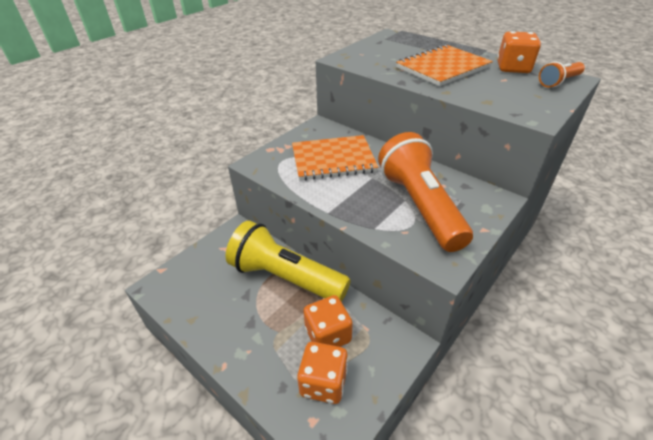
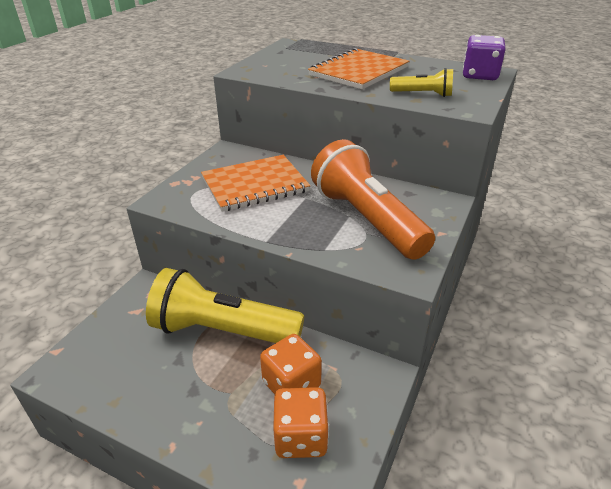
camera: 15 degrees left, 5 degrees down
(495, 97) = (423, 94): none -> yellow flashlight
(513, 68) = (430, 66): orange dice -> none
(559, 82) = (479, 75): orange flashlight -> purple dice

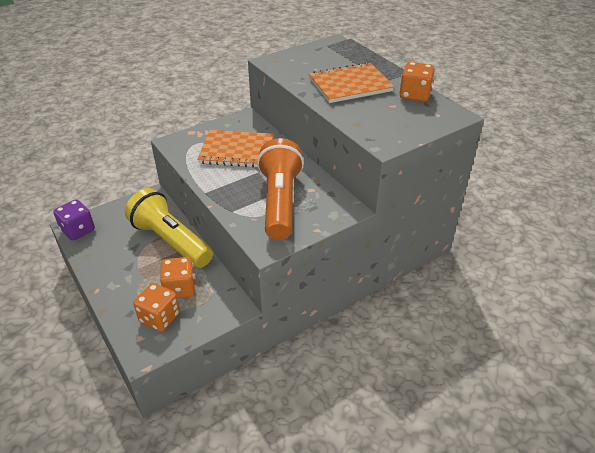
camera: 30 degrees right, 5 degrees up
(423, 94) = (368, 121): yellow flashlight -> none
(431, 65) = (414, 95): none -> orange dice
(479, 75) = (439, 116): purple dice -> purple dice (78, 230)

